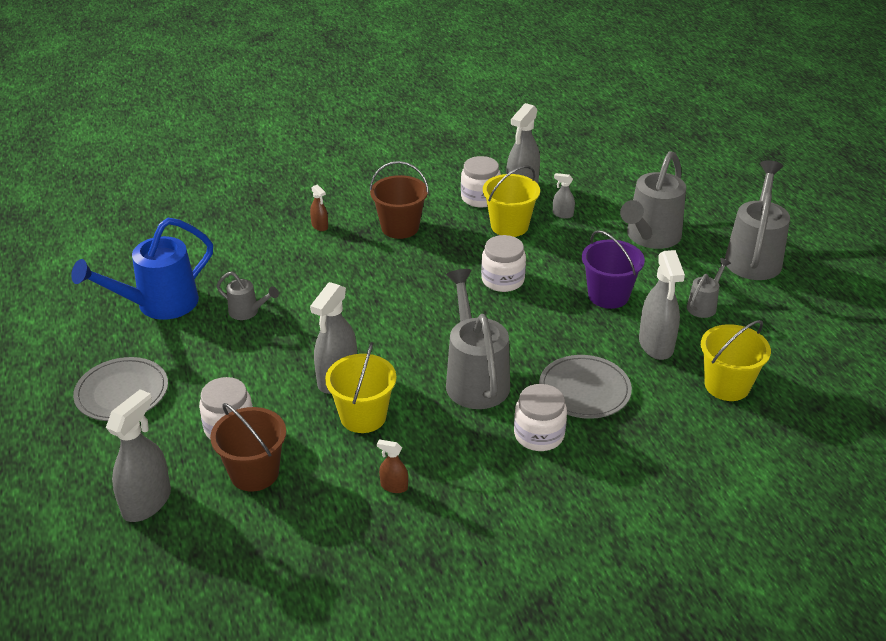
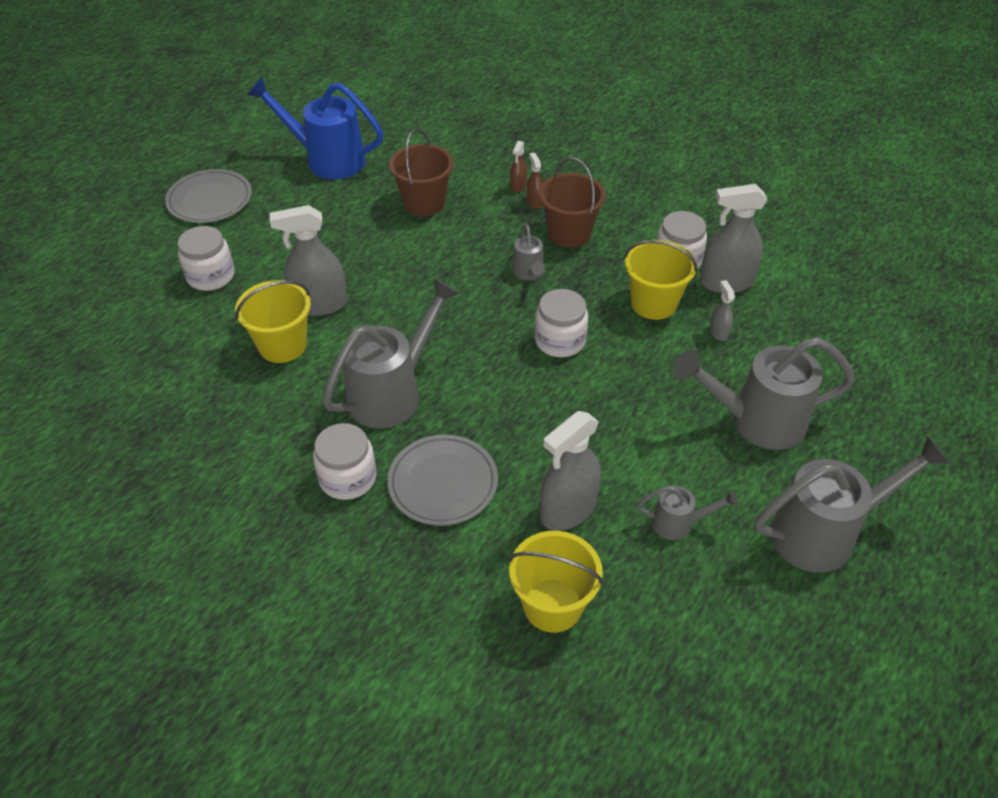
camera: 55 degrees right, 10 degrees up
(147, 502) = (98, 279): grey spray bottle -> none
(247, 312) = (361, 209): grey watering can -> grey watering can (529, 273)
(254, 473) = (168, 318): brown bucket -> brown bucket (424, 203)
(394, 486) = (207, 410): brown spray bottle -> brown spray bottle (534, 202)
(608, 295) = (615, 432): purple bucket -> none

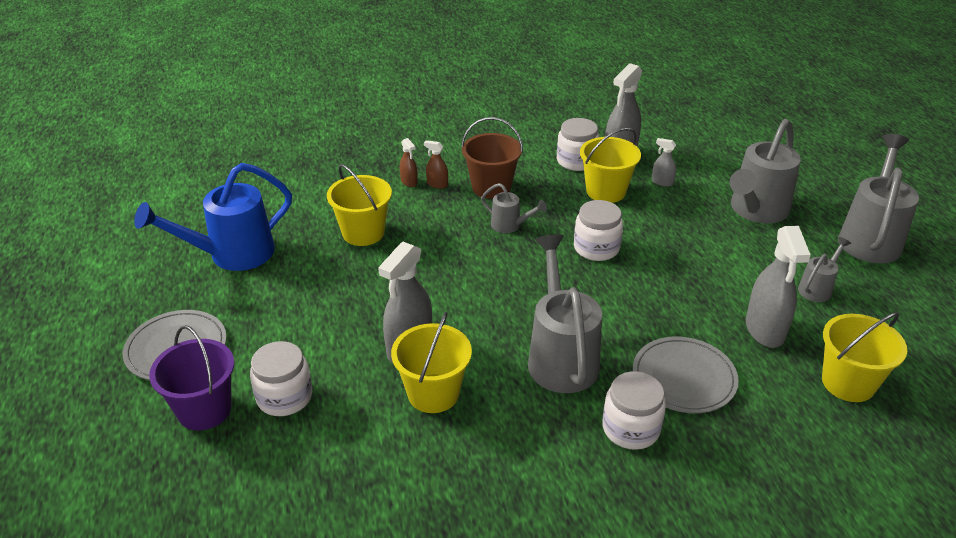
camera: 50 degrees left, 10 degrees down
(166, 249) = (204, 410): none -> purple bucket
(424, 203) = (363, 233): brown bucket -> yellow bucket

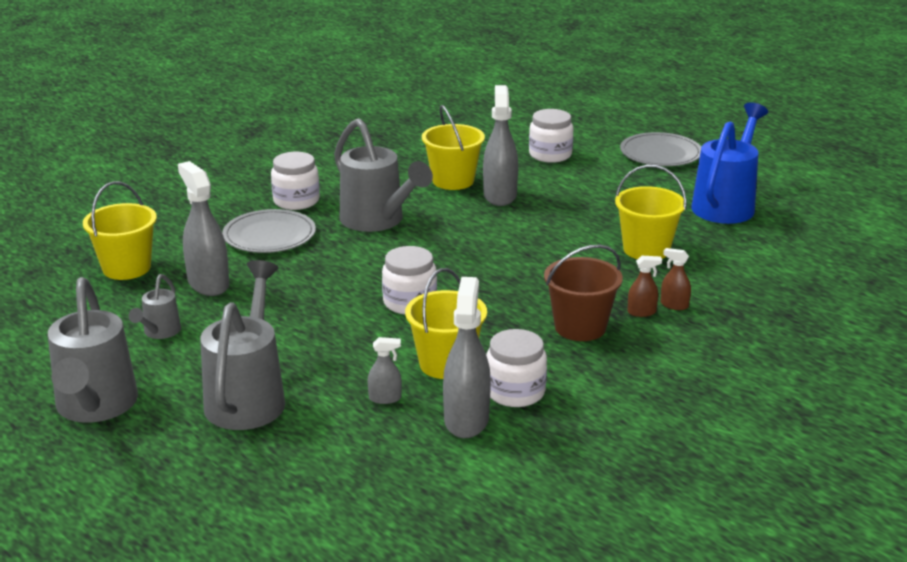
camera: 150 degrees right, 10 degrees down
(204, 410) = (590, 138): purple bucket -> none
(510, 226) = (516, 296): grey watering can -> none

